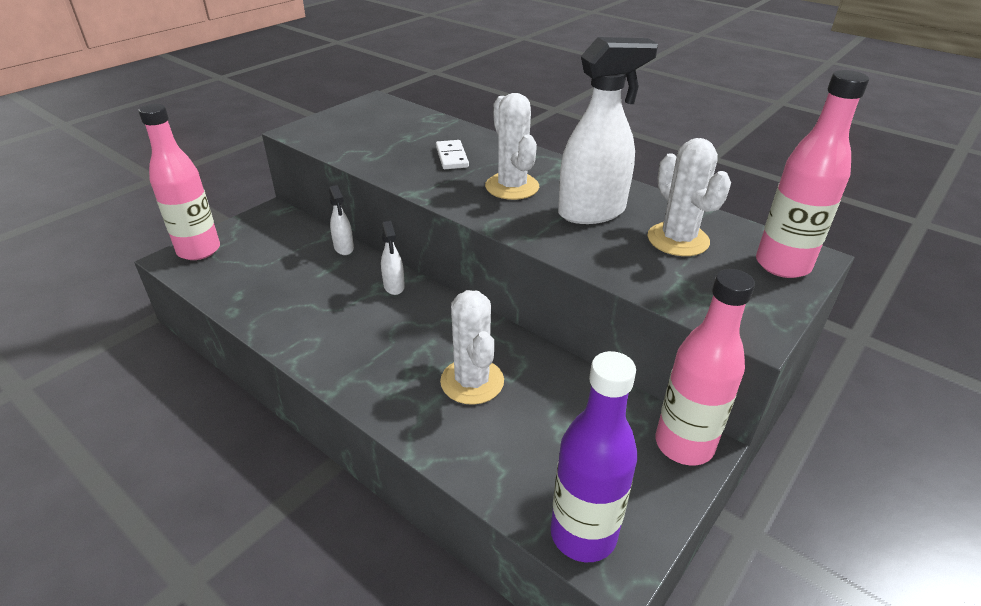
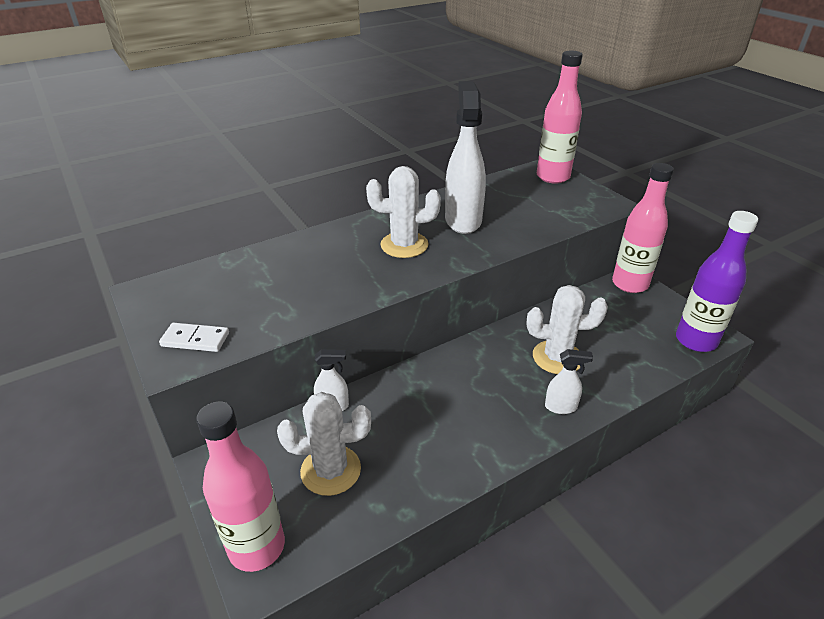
camera: 70 degrees left, 0 degrees up
(394, 286) = (418, 380): white spray bottle -> white spray bottle (561, 407)
(451, 157) = (327, 264): white domino -> white domino (195, 340)
(678, 240) = (513, 199): white cactus -> white cactus (331, 470)

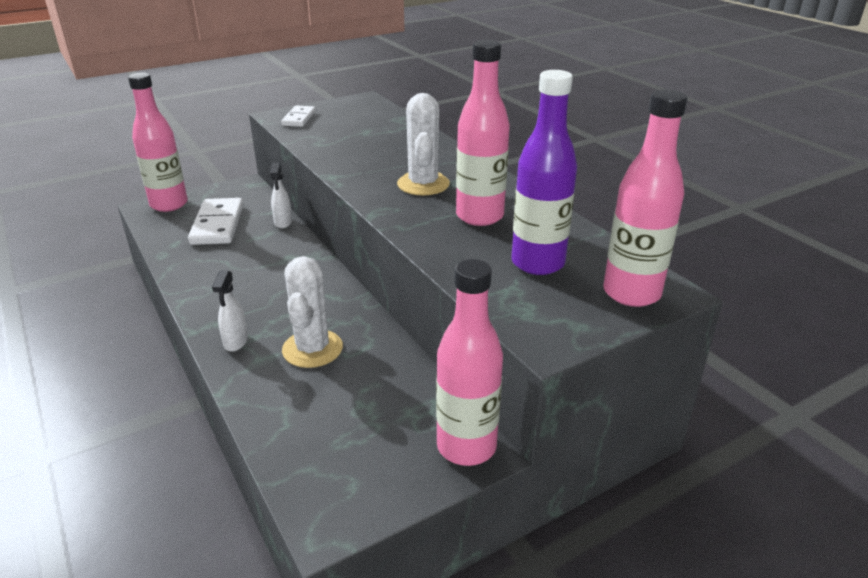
camera: 90 degrees right, 5 degrees down
(331, 470) = (217, 225): white cactus -> white domino
(463, 220) = (479, 216): white spray bottle -> pink bottle
(696, 340) = (316, 492): purple bottle -> purple bottle (537, 263)

